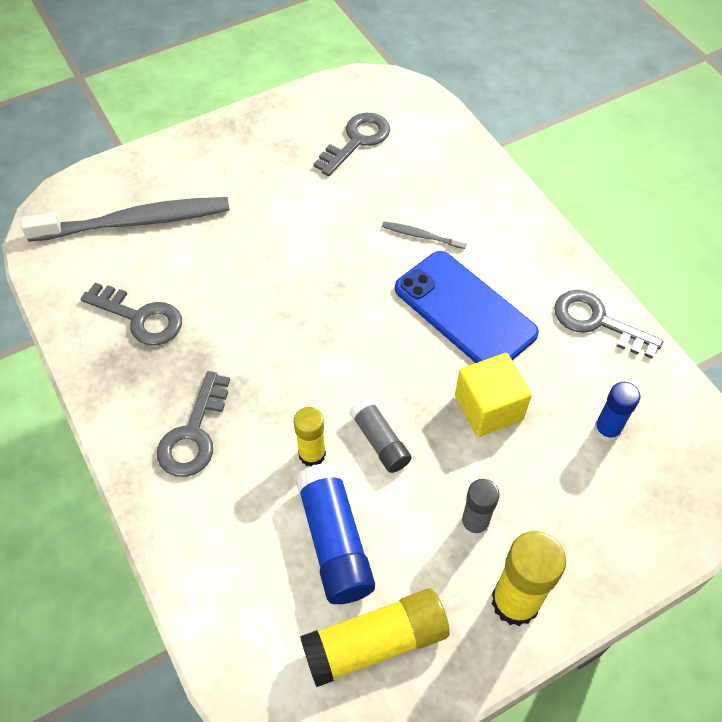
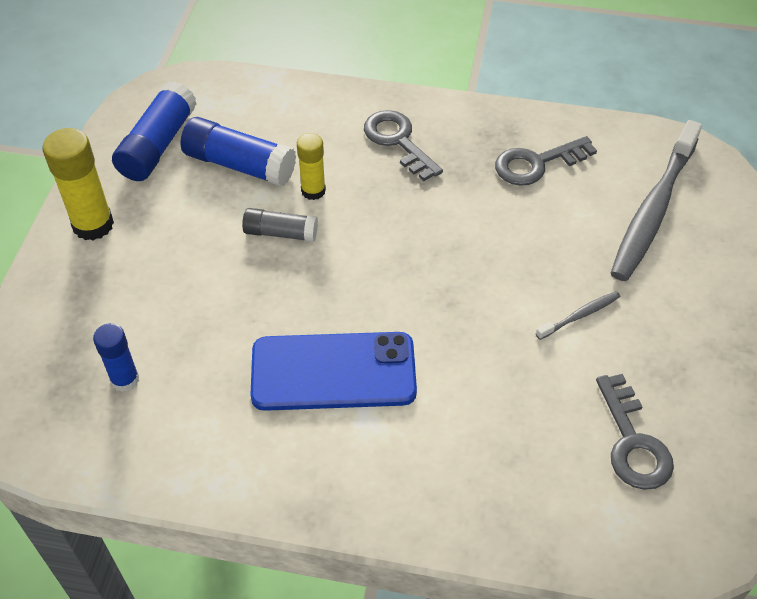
camera: 130 degrees right, 5 degrees down
(375, 643) = (158, 145): yellow glue stick -> blue glue stick
(422, 236) = (448, 403): grey toothbrush -> grey toothbrush (579, 315)
(474, 523) = (162, 242): grey glue stick -> none
(488, 408) = (231, 317): yellow cube -> none
(597, 322) = (215, 466): grey key -> none

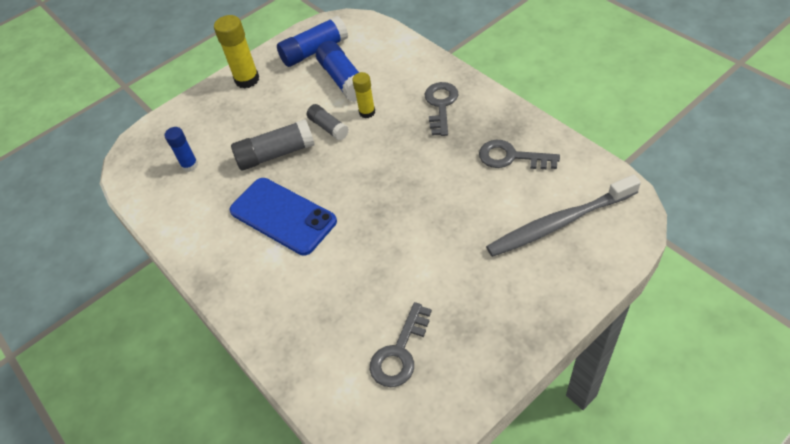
camera: 45 degrees right, 0 degrees up
(241, 301) = (275, 154): none -> grey glue stick
(579, 315) = (444, 261): grey toothbrush -> none

